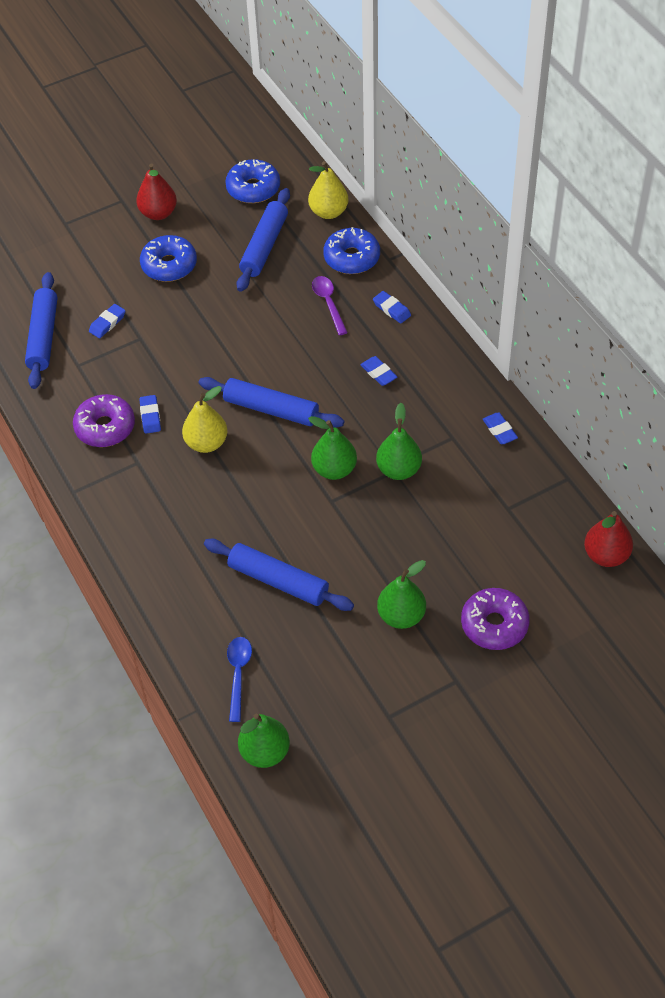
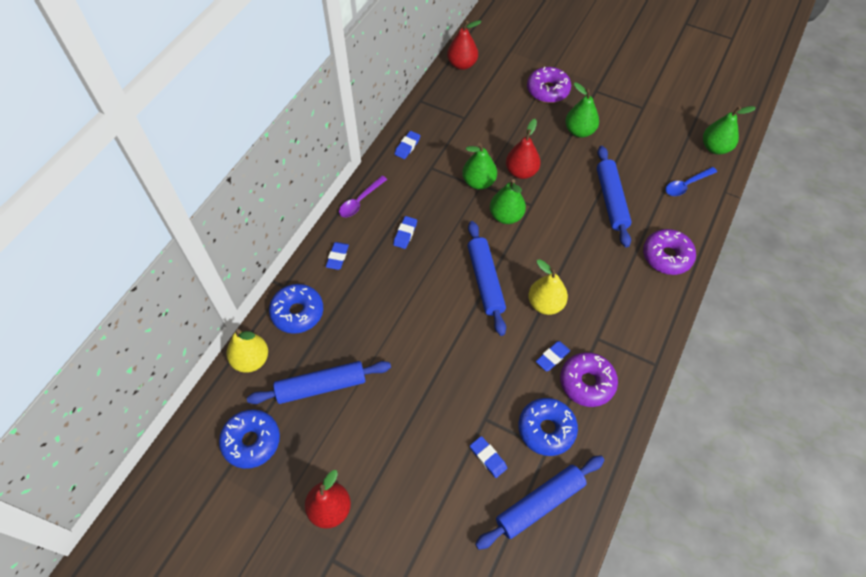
camera: 125 degrees left, 5 degrees up
(107, 323) = (488, 458): blue eraser -> blue eraser turned 45 degrees clockwise
(169, 265) = (390, 452): blue donut -> blue donut (546, 429)
(169, 584) = (666, 256): none -> purple donut
(328, 303) = (357, 302): purple spoon -> purple spoon (360, 201)
(383, 518) = (521, 172): none -> red pear

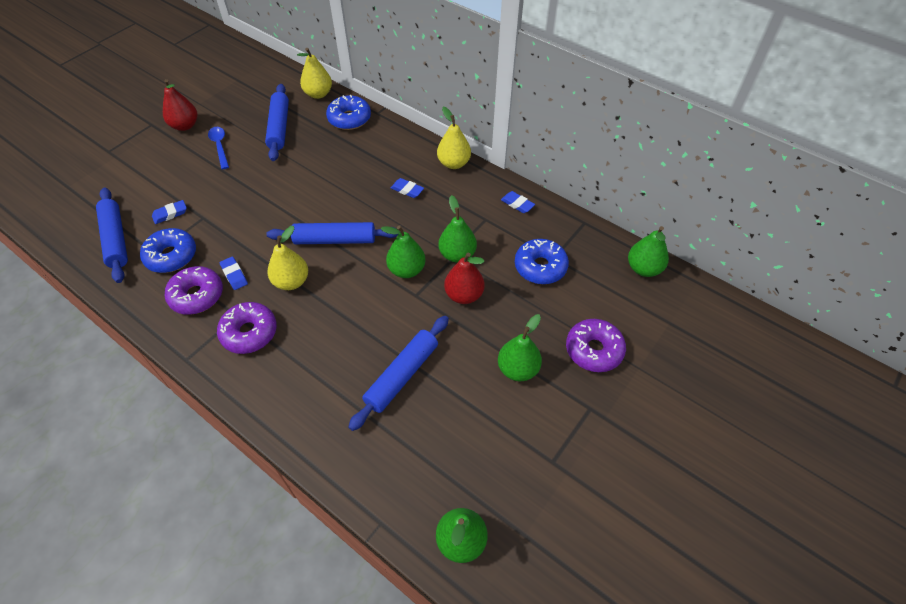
camera: 100 degrees right, 5 degrees down
(251, 441) = (254, 92): blue donut -> blue donut (540, 267)
(337, 257) = (395, 144): blue eraser -> none
(360, 201) = (453, 163): purple spoon -> yellow pear
(462, 64) = (643, 269): red pear -> green pear
(611, 200) = (402, 375): blue rolling pin -> blue rolling pin turned 60 degrees counterclockwise
(666, 256) = (306, 412): purple donut -> purple donut (249, 333)
(686, 185) = (403, 473): blue spoon -> blue spoon (220, 146)

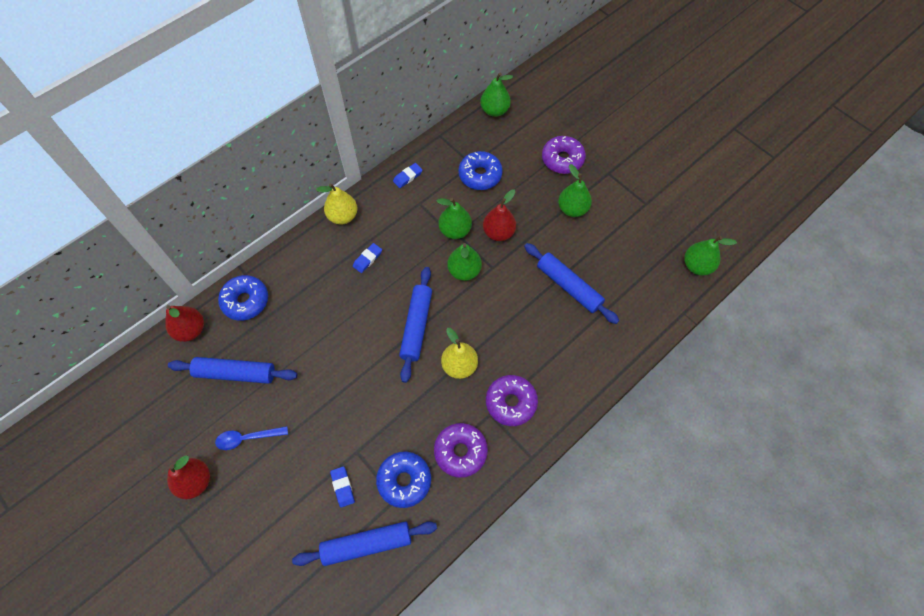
camera: 80 degrees left, 10 degrees up
(234, 275) = (441, 417): blue eraser -> none
(318, 94) = (191, 330): yellow pear -> red pear

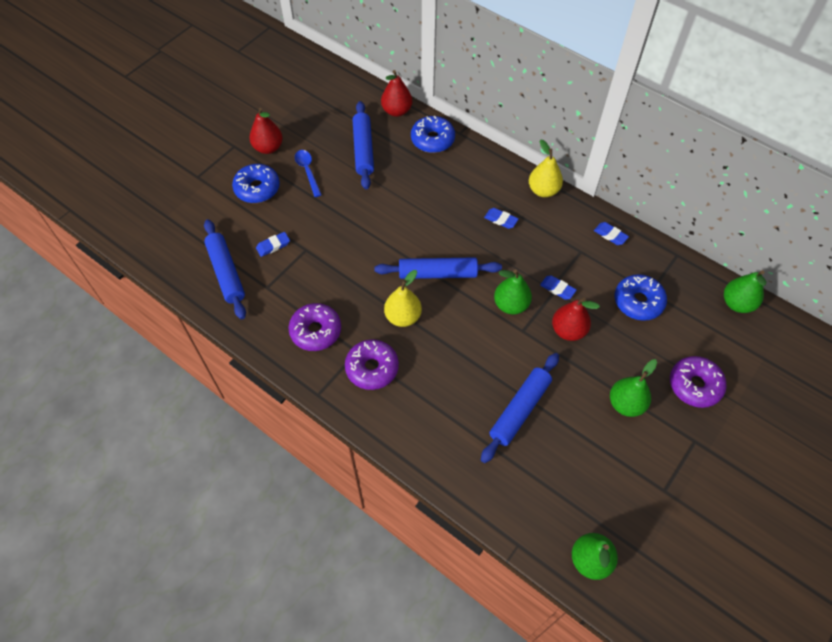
camera: 80 degrees right, 5 degrees down
(404, 481) = (283, 290): blue donut -> blue donut (257, 188)
(455, 231) = (557, 289): green pear -> blue eraser

